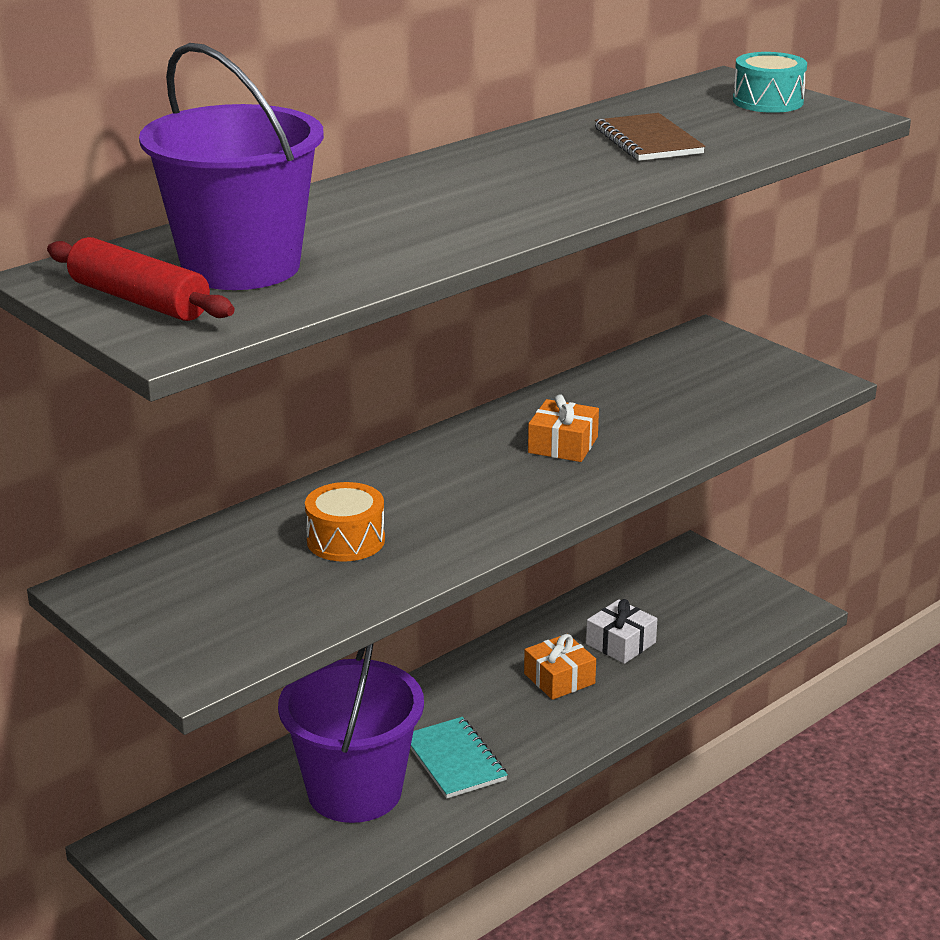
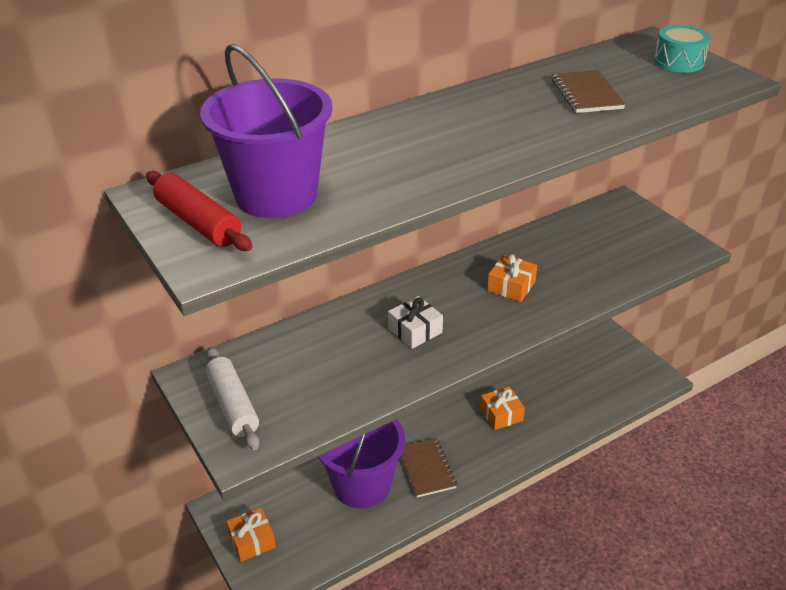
camera: 10 degrees right, 10 degrees up
(171, 617) = (233, 405): none -> white rolling pin
(190, 883) = (252, 540): none -> orange gift
(345, 540) = (356, 352): orange drum -> none
(454, 760) = (426, 468): turquoise notebook -> brown notebook
(621, 643) = (544, 392): white gift -> white gift (415, 330)

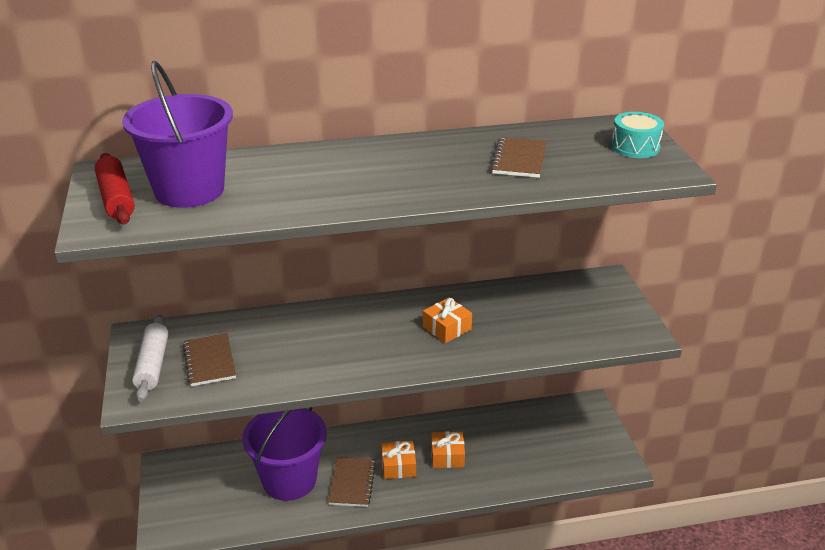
camera: 20 degrees right, 5 degrees down
(252, 540) = (174, 498): orange gift -> orange gift (398, 466)
(294, 384) = (209, 361): none -> brown notebook
(415, 330) = (336, 344): white gift -> none

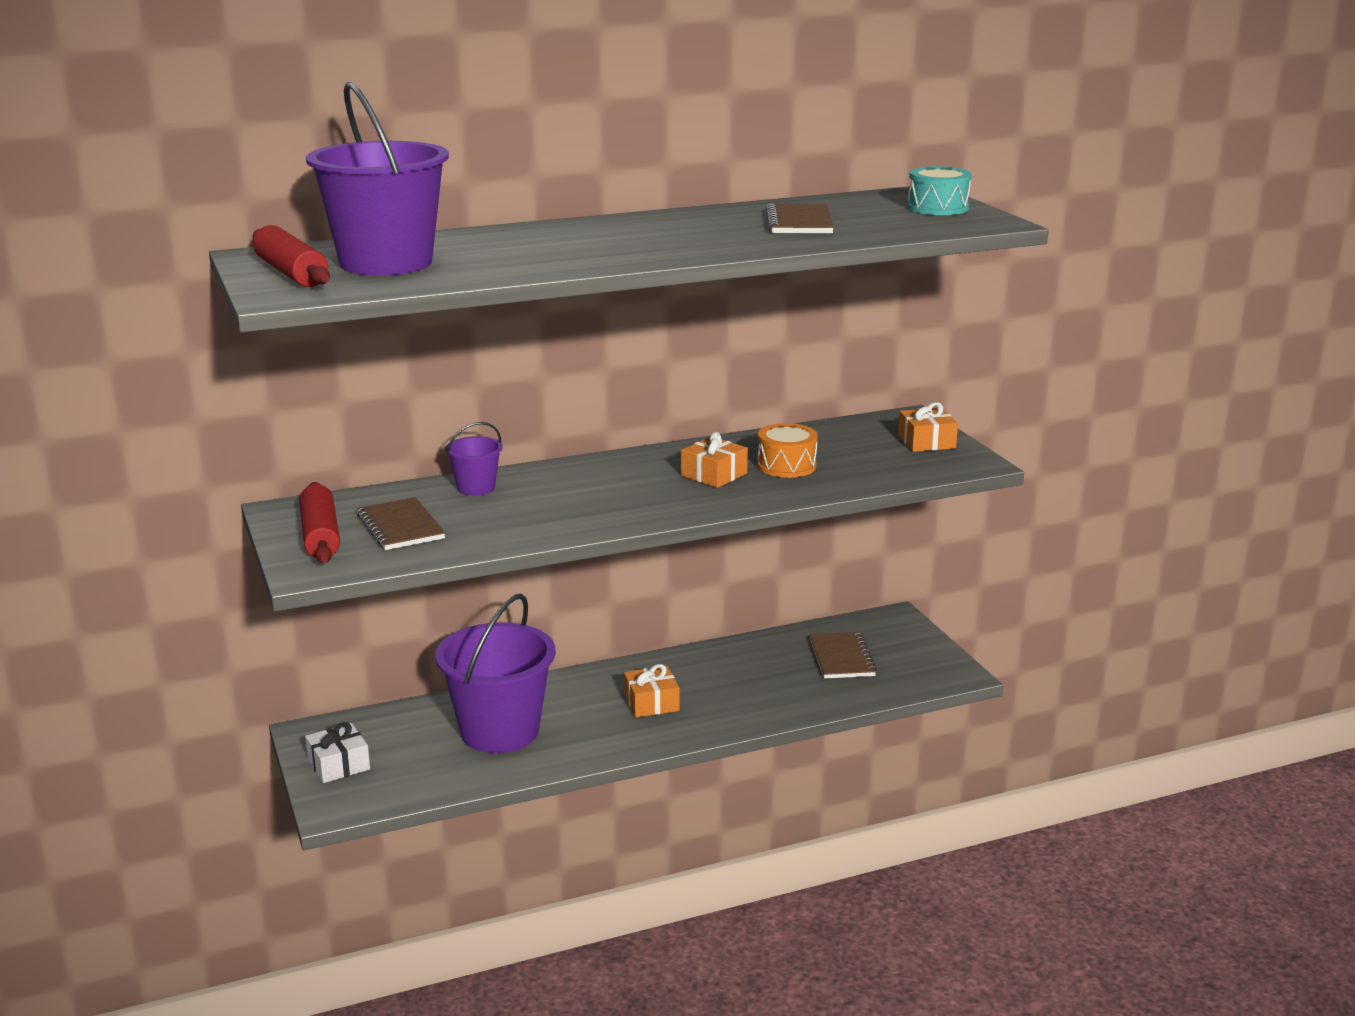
camera: 10 degrees left, 10 degrees down
(153, 365) = (320, 536): white rolling pin -> red rolling pin
(176, 497) = (338, 764): none -> white gift
(274, 324) = (476, 488): none -> purple bucket
(352, 483) = (591, 726): brown notebook -> brown notebook (841, 658)
(447, 456) = (716, 686): orange gift -> orange gift (926, 442)
(503, 324) = (786, 466): none -> orange drum

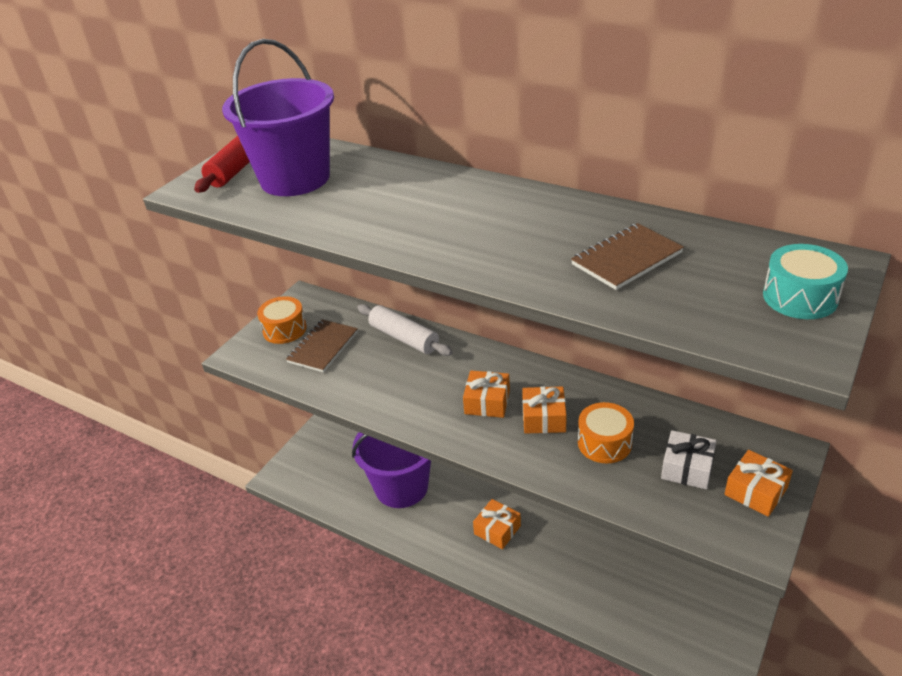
camera: 55 degrees right, 15 degrees up
(320, 536) = (284, 329): red rolling pin -> orange drum
(338, 764) = (314, 451): white gift -> white gift (687, 468)
(476, 488) = (404, 338): purple bucket -> white rolling pin
(648, 487) = (487, 402): none -> orange gift
(841, 658) = (659, 589): brown notebook -> none

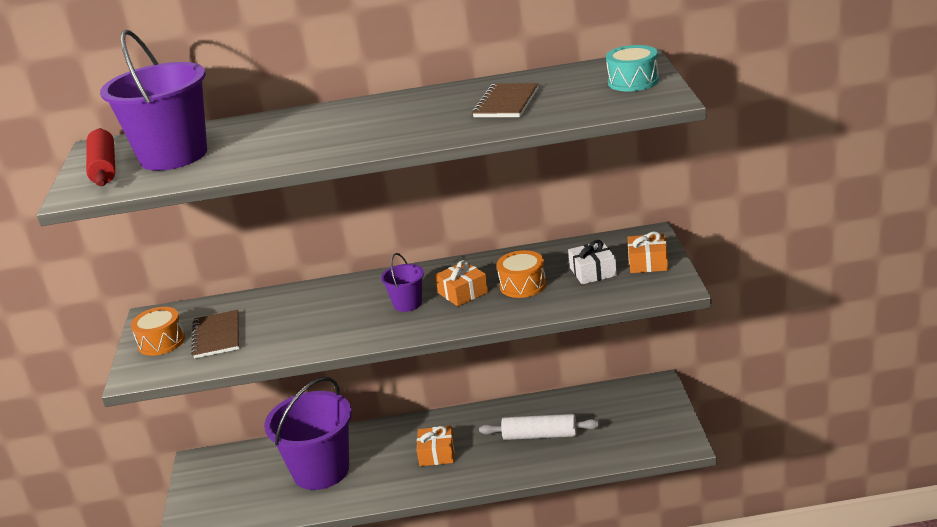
camera: 35 degrees left, 10 degrees down
(404, 338) = (287, 300): white rolling pin -> white rolling pin (540, 435)
(487, 402) = (407, 304): orange gift -> purple bucket

